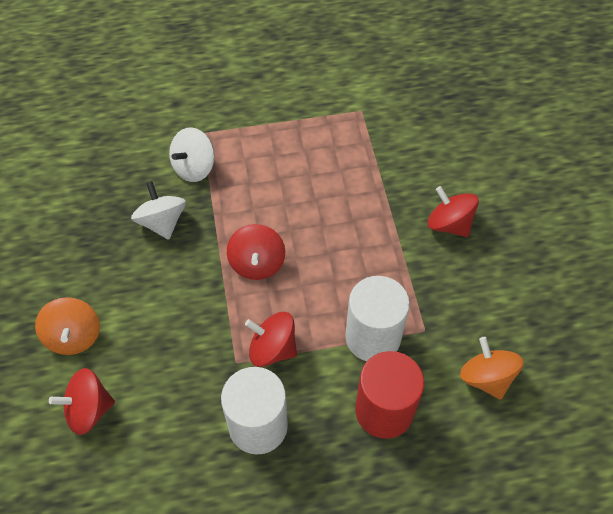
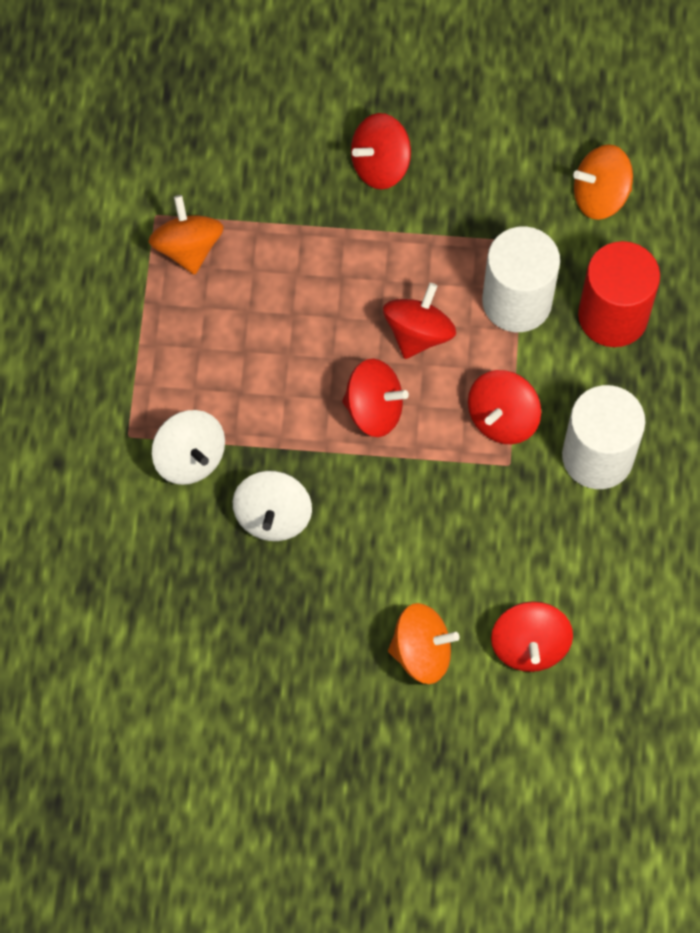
camera: 75 degrees left, 10 degrees up
(162, 222) = (273, 516): white spinning top -> white spinning top turned 75 degrees counterclockwise
(325, 277) = (418, 333): none -> red spinning top
(344, 132) = (188, 248): none -> orange spinning top

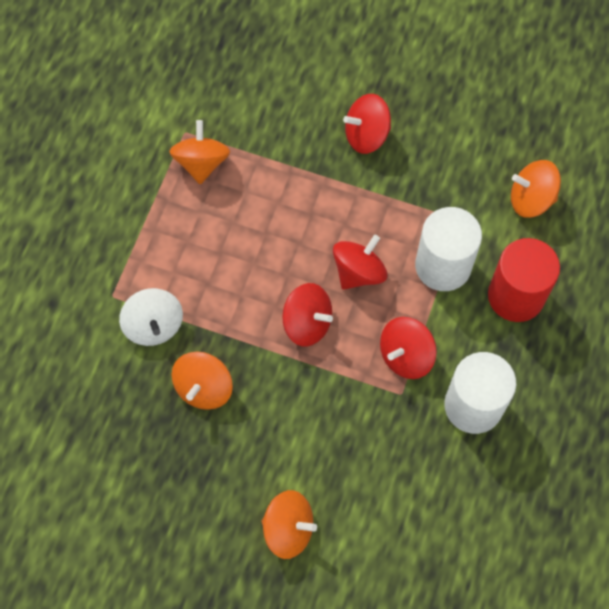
camera: 15 degrees right, 0 degrees up
(273, 516) = (204, 388): white spinning top -> orange spinning top
(529, 645) = (376, 546): red spinning top -> none

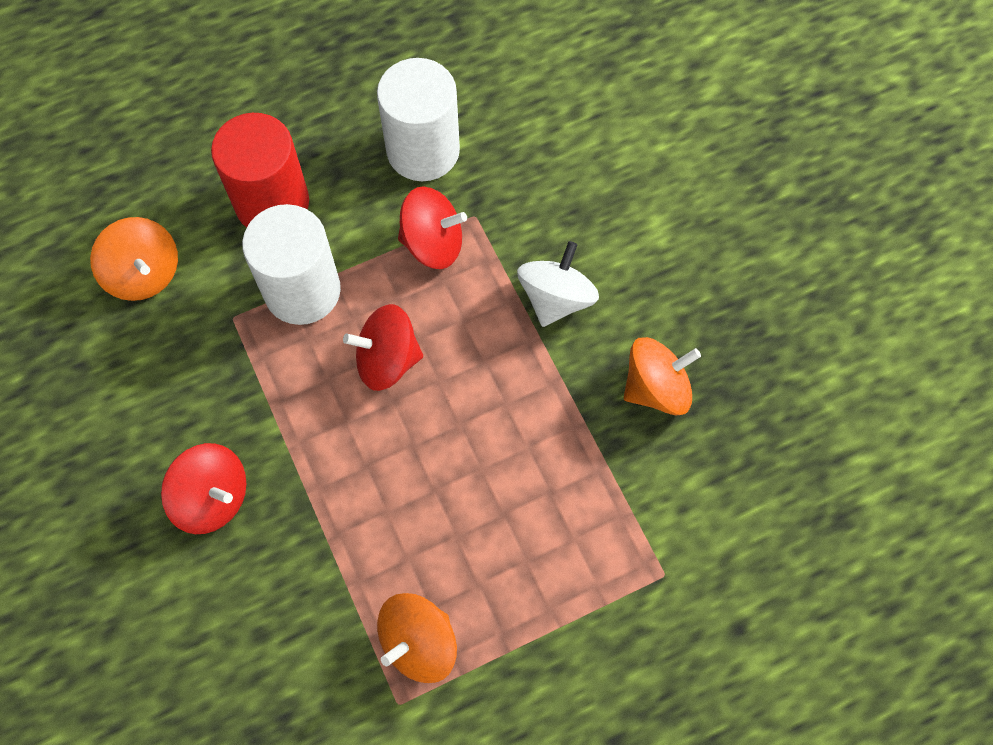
camera: 135 degrees left, 0 degrees up
(154, 325) = (649, 499): white spinning top -> white spinning top (556, 298)
(288, 529) = (696, 197): orange spinning top -> none
(307, 323) = (491, 357): red spinning top -> none

